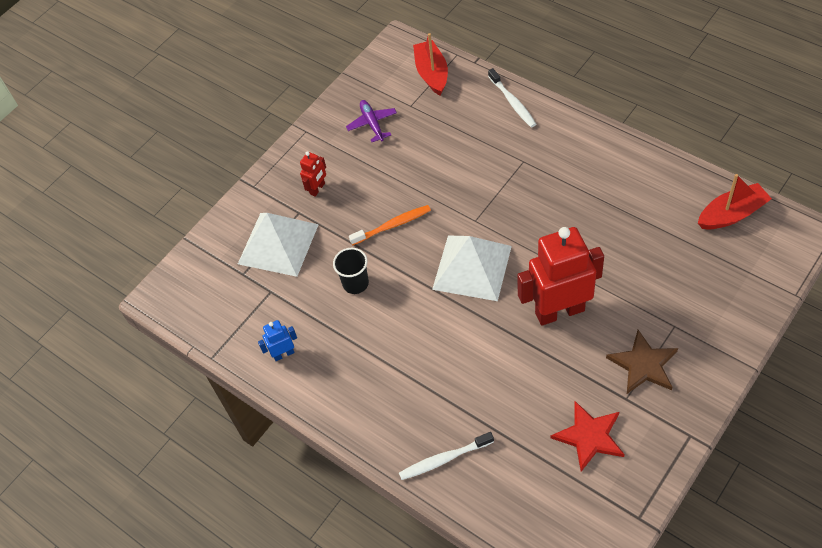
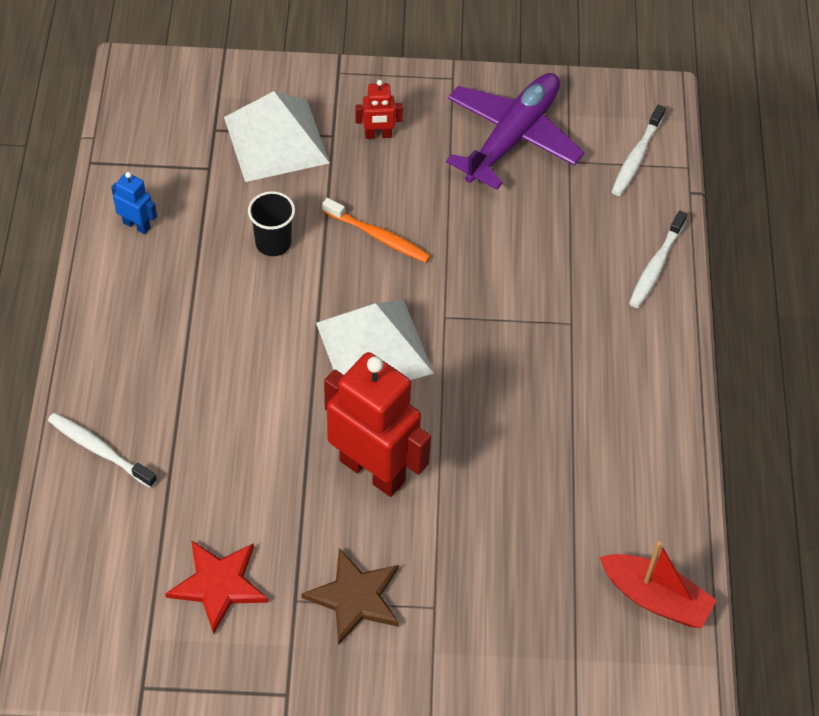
camera: 45 degrees right, 0 degrees up
(372, 124) = (512, 137): purple plane -> purple plane, size x1.97
(432, 73) = (636, 157): red boat -> white toothbrush

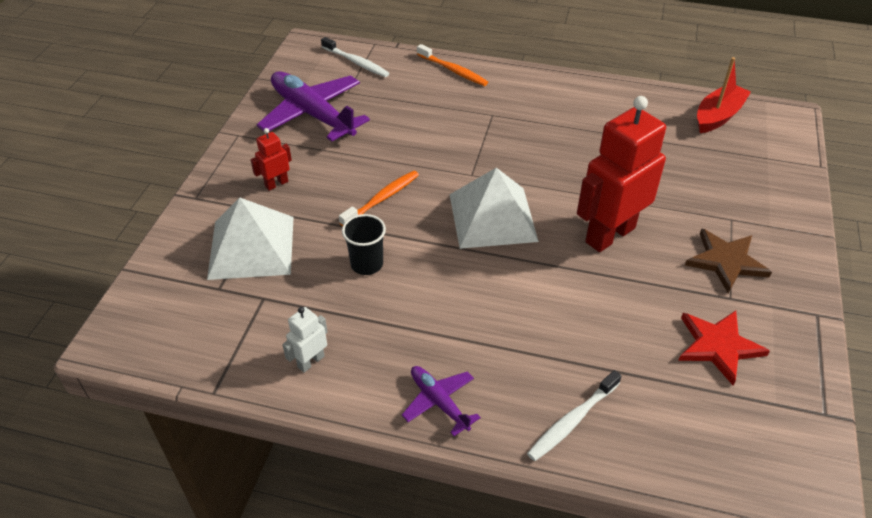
camera: 75 degrees left, 10 degrees down
(105, 336) = (439, 402): none -> purple plane
(137, 225) = (311, 361): blue robot -> white robot
(378, 135) = (276, 184): red robot -> red robot turned 135 degrees counterclockwise
(656, 266) = (453, 70): white toothbrush -> orange toothbrush

